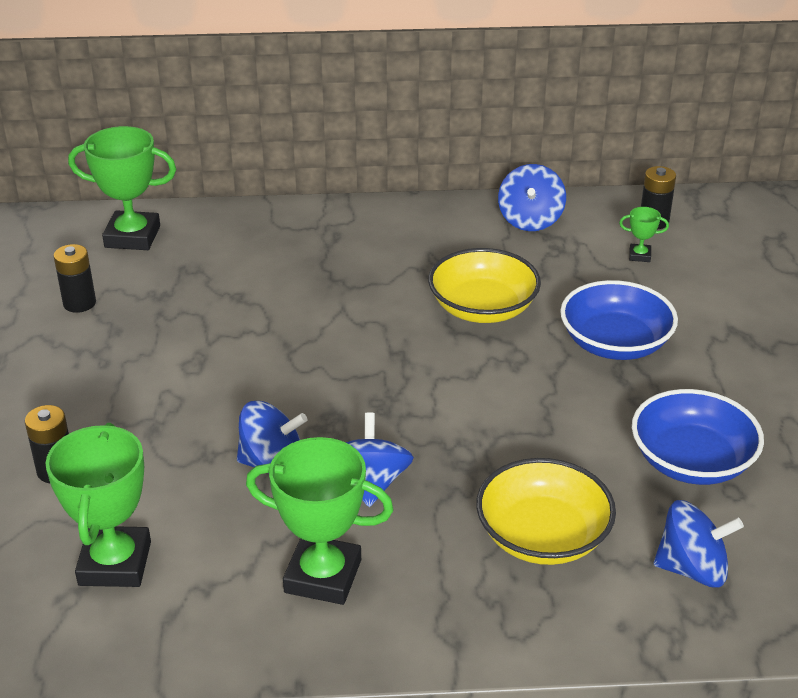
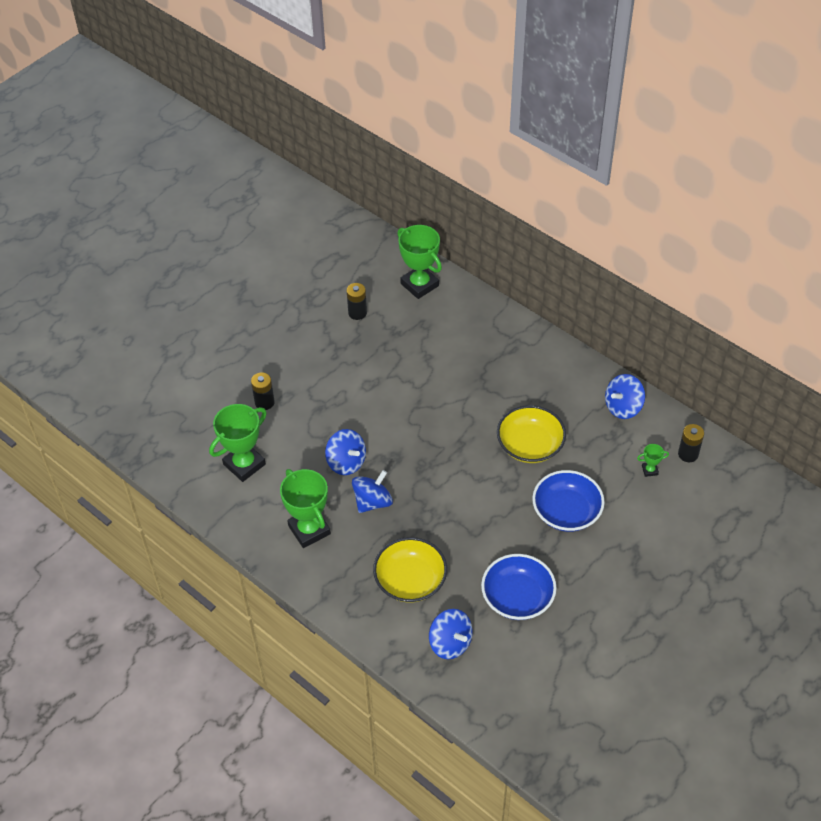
camera: 45 degrees right, 15 degrees up
(639, 255) = (649, 470): green trophy -> green trophy turned 60 degrees counterclockwise

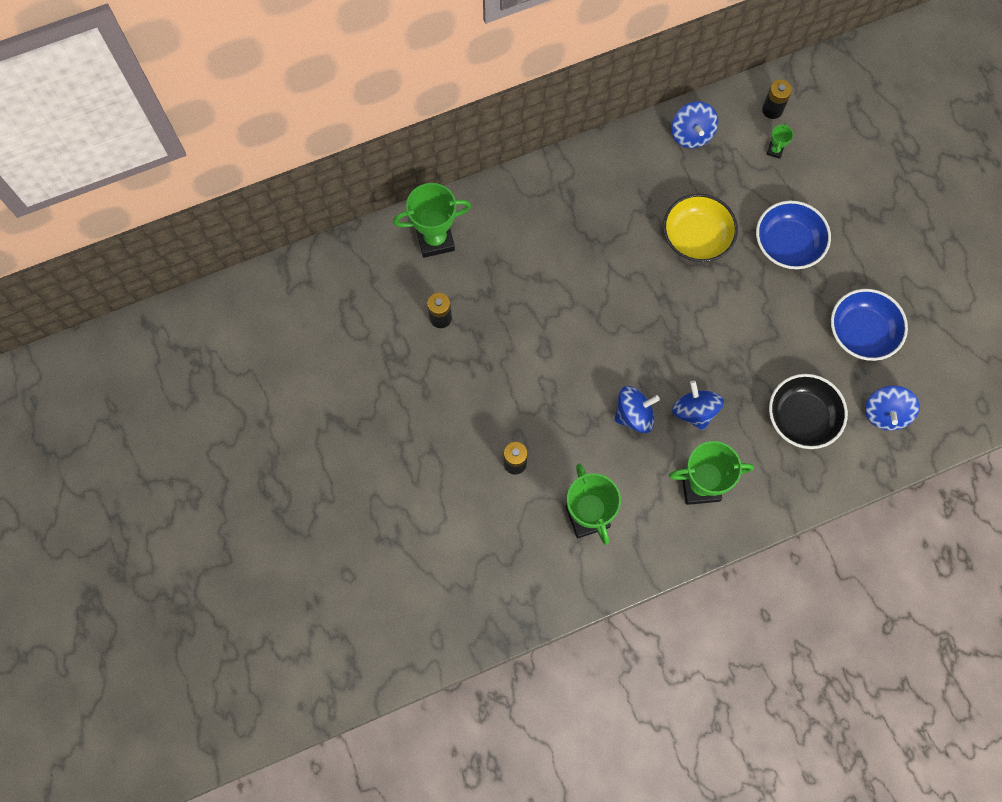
camera: 65 degrees left, 20 degrees up
(410, 580) = (802, 417): yellow bowl -> black bowl
(450, 643) = (885, 413): blue spinning top -> blue spinning top turned 120 degrees clockwise

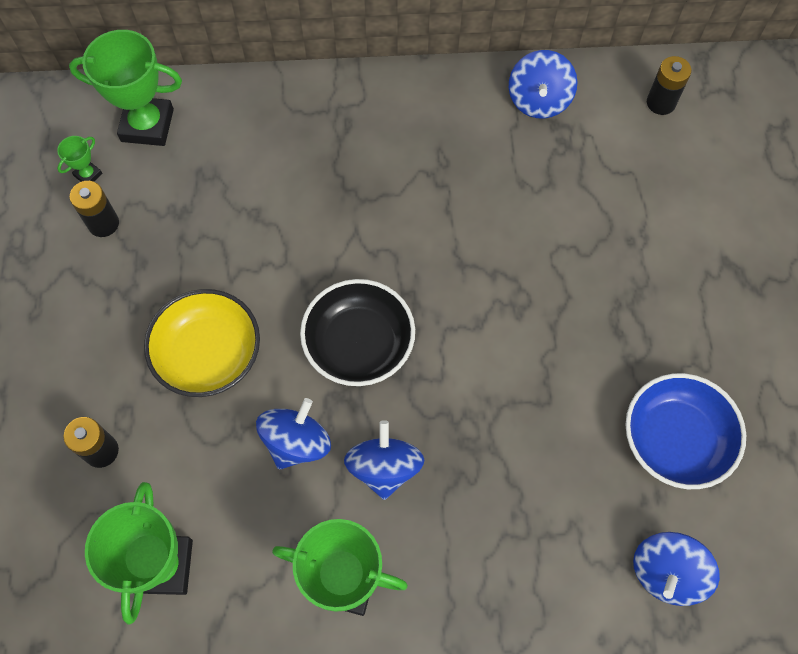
camera: 20 degrees right, 5 degrees down
(634, 415) = (296, 442): blue spinning top -> blue spinning top turned 60 degrees counterclockwise
(696, 237) = (490, 231): yellow bowl -> yellow bowl (208, 354)
(775, 150) = (644, 154): green trophy -> green trophy (88, 175)
(787, 244) = (614, 281): blue bowl -> none
(802, 417) = (537, 533): black bowl -> black bowl (359, 344)

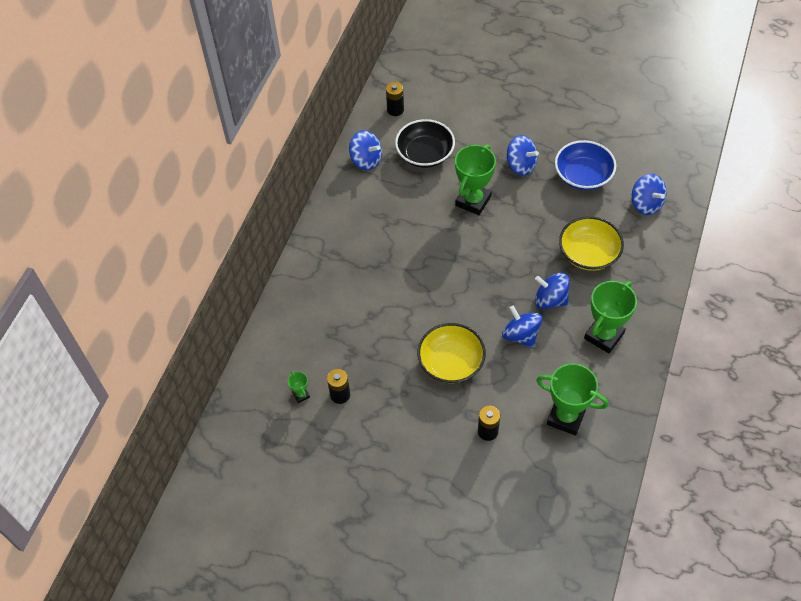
camera: 65 degrees left, 10 degrees down
(147, 125) = (281, 354): green trophy -> green trophy (473, 201)
(359, 344) = (476, 289): black bowl -> black bowl (425, 154)
(508, 502) = (588, 253): none -> yellow bowl
(645, 328) = (521, 165): none -> blue spinning top

